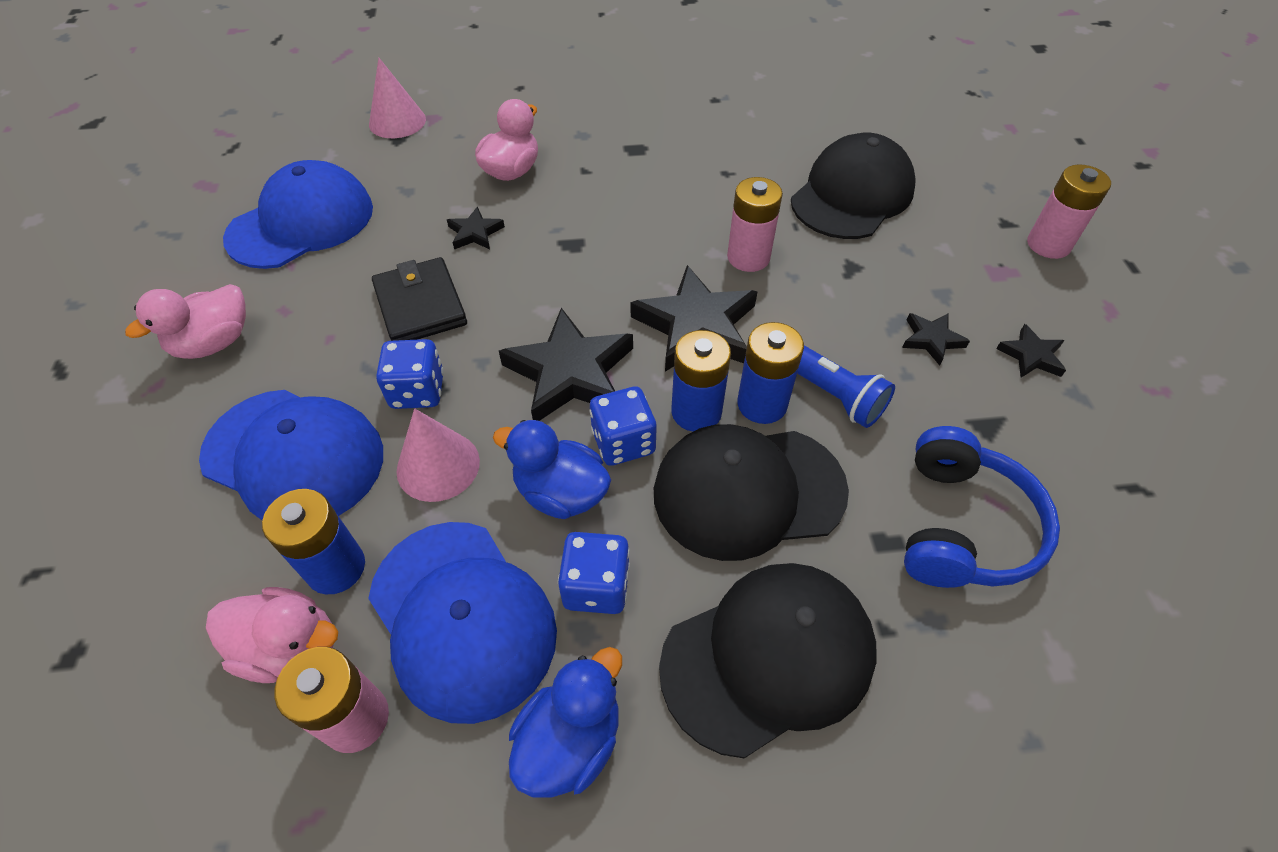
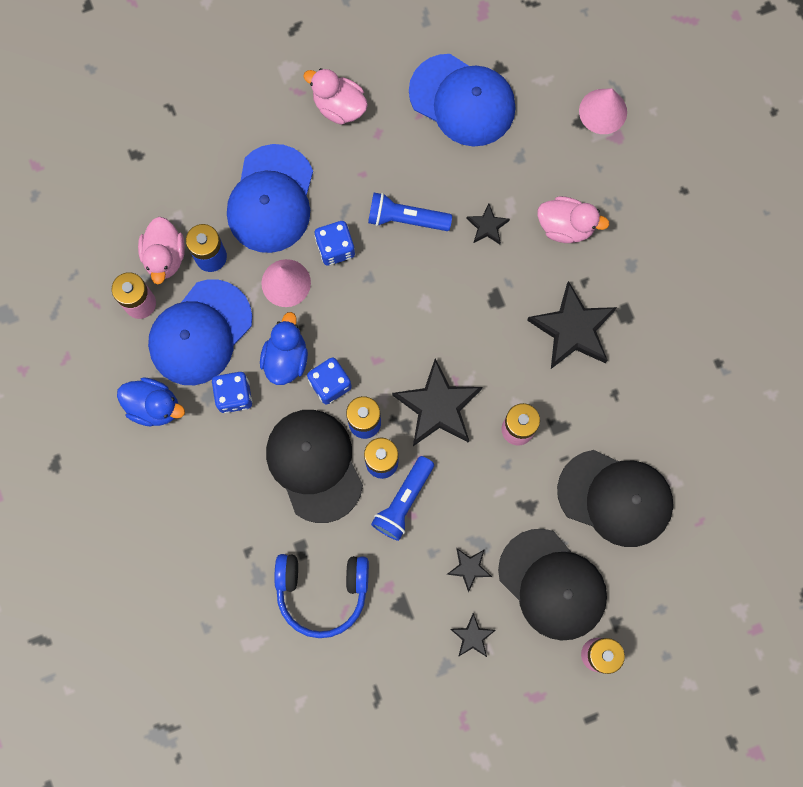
camera: 75 degrees right, 25 degrees up
(420, 305) = (406, 219): black wallet -> blue flashlight
(570, 373) = (375, 336): black star -> black star (572, 329)
(768, 657) = (217, 493): black cap -> black cap (552, 584)

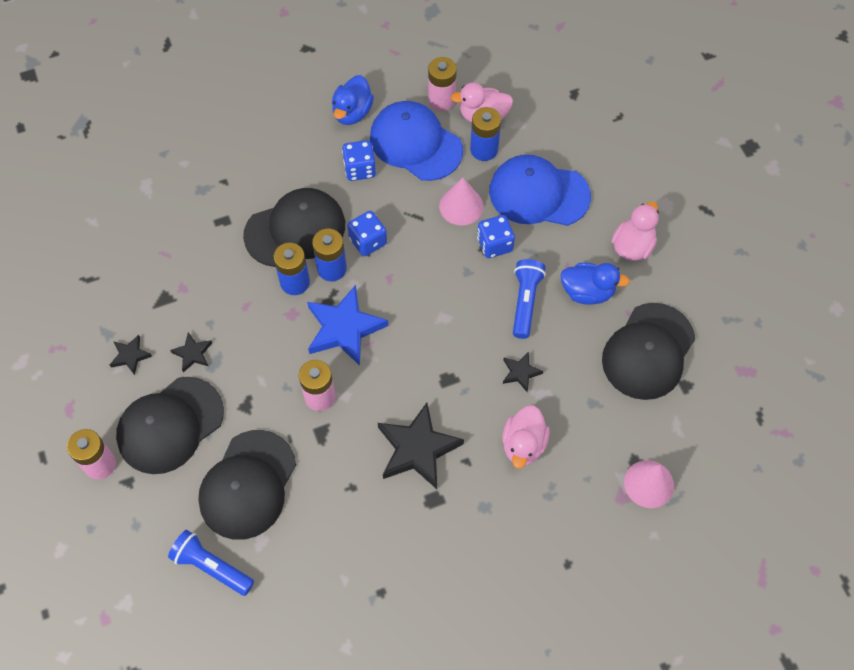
camera: 90 degrees right, 15 degrees down
(286, 358) = (392, 207): blue duck -> blue duck (587, 292)
(322, 591) = (184, 237): blue headphones -> none
(404, 501) = (258, 300): blue flashlight -> blue flashlight (212, 567)
(438, 406) = (344, 328): black star -> blue star
(462, 100) = (648, 351): blue cap -> black cap

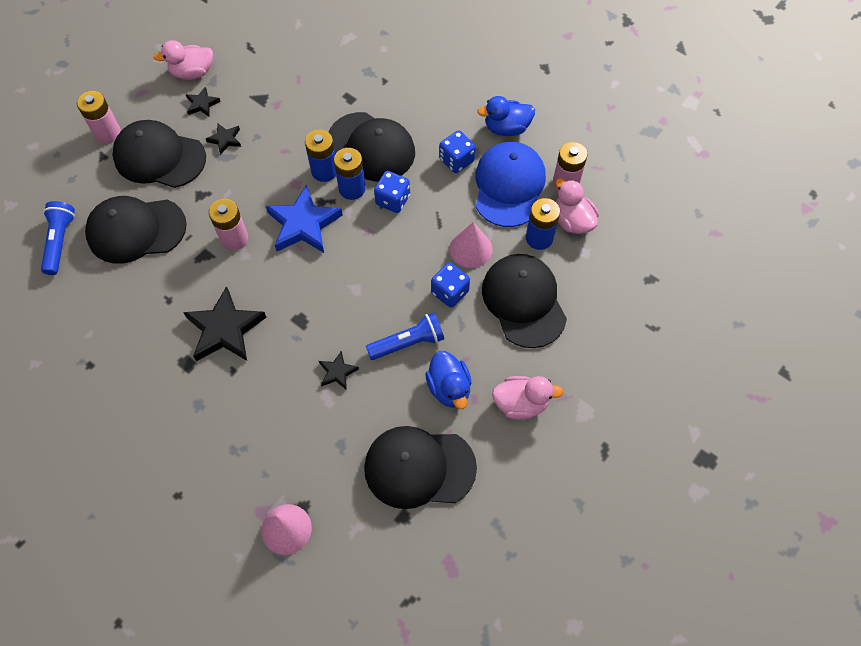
camera: 60 degrees right, 0 degrees up
(523, 445) = (270, 407): pink duck -> pink duck (192, 73)
(538, 194) = (524, 301): blue cap -> black cap

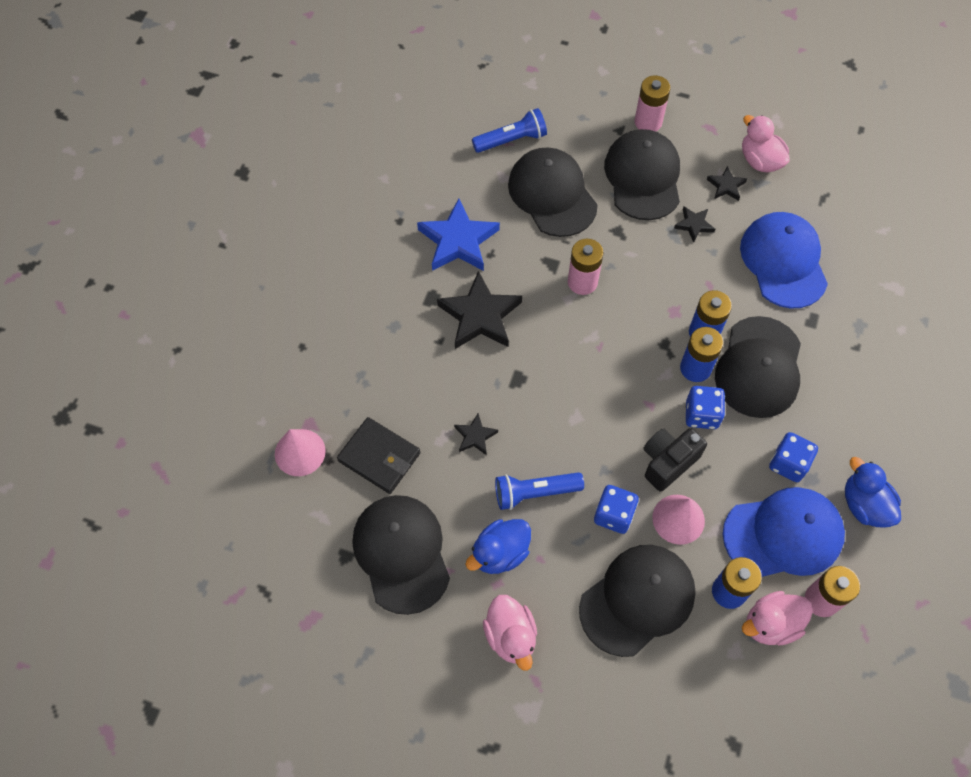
camera: 70 degrees right, 0 degrees up
(290, 95) = (783, 261): none -> blue cap
(303, 224) = (629, 338): blue star -> blue star (458, 241)
(322, 458) = (379, 457): none -> black wallet
(408, 343) = (535, 493): blue flashlight -> blue flashlight turned 120 degrees clockwise
(422, 238) = (668, 462): none -> black camera
(572, 221) = (771, 624): pink duck -> pink duck turned 150 degrees counterclockwise

